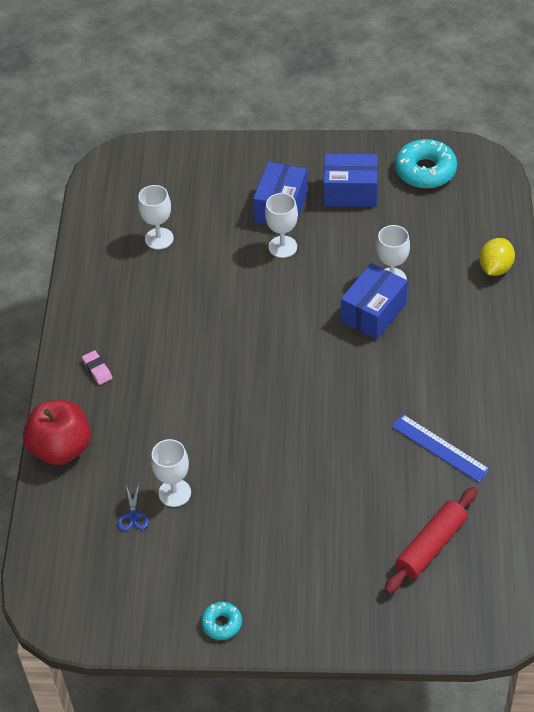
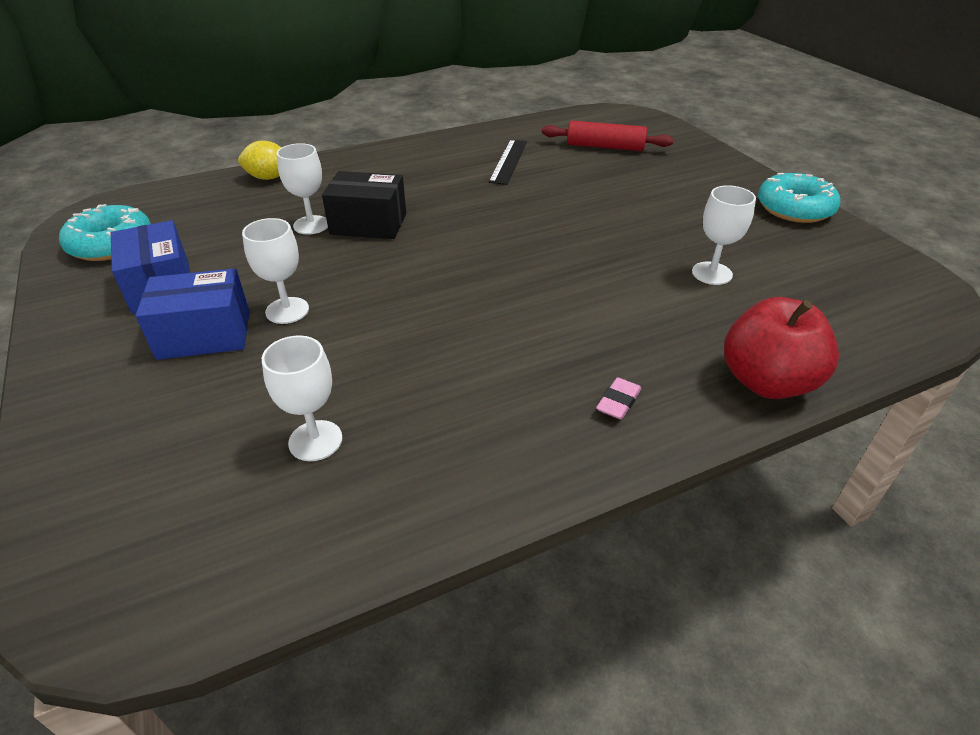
camera: 120 degrees left, 10 degrees down
(133, 516) = (771, 290): blue scissors -> none
(222, 623) = (794, 208): turquoise donut -> turquoise donut, size x1.90
(373, 313) = (368, 224): blue box -> black box
(440, 448) = (509, 161): blue ruler -> black ruler

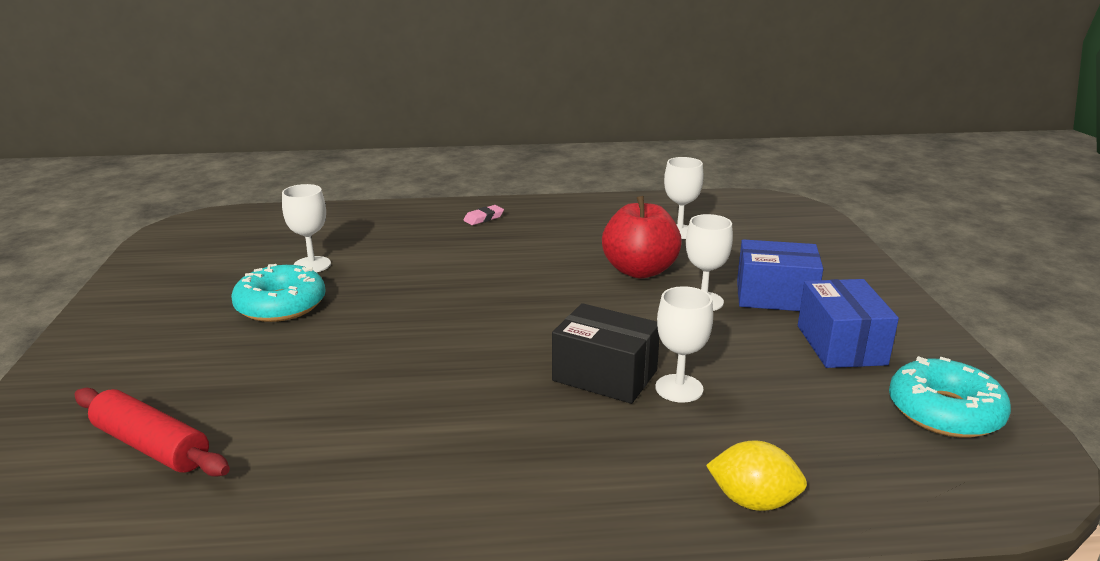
camera: 160 degrees left, 15 degrees down
(509, 161) = (336, 448): black ruler -> none
(766, 382) = (383, 212): red apple -> red apple (639, 271)
(794, 208) = (122, 301): turquoise donut -> turquoise donut (281, 305)

